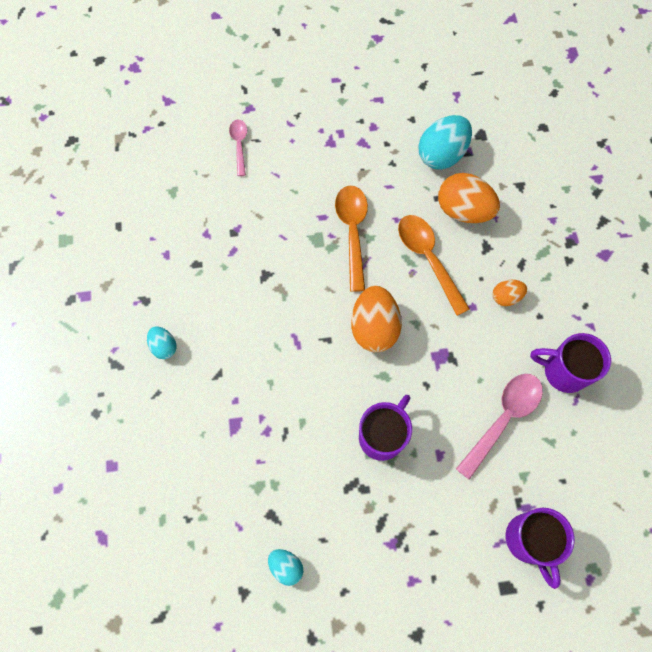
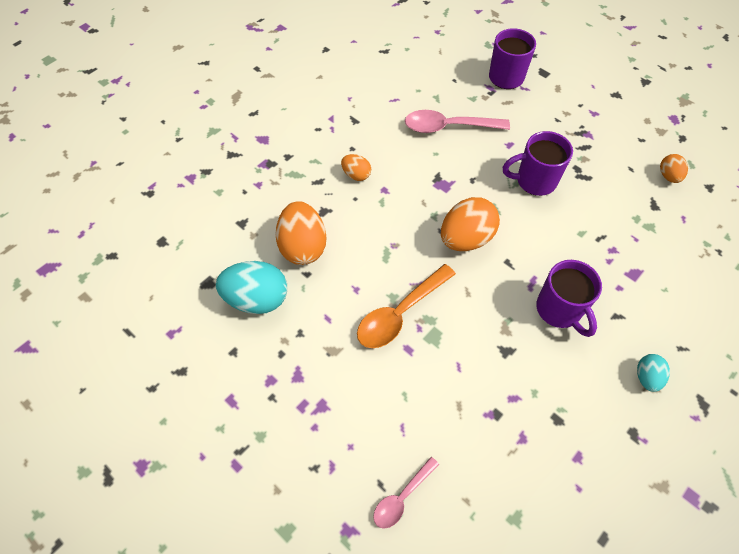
camera: 130 degrees left, 10 degrees down
(286, 566) = (668, 176): turquoise egg -> orange egg
(428, 259) = (372, 242): orange spoon -> none
(563, 371) = (381, 115): purple mug -> purple mug (559, 310)

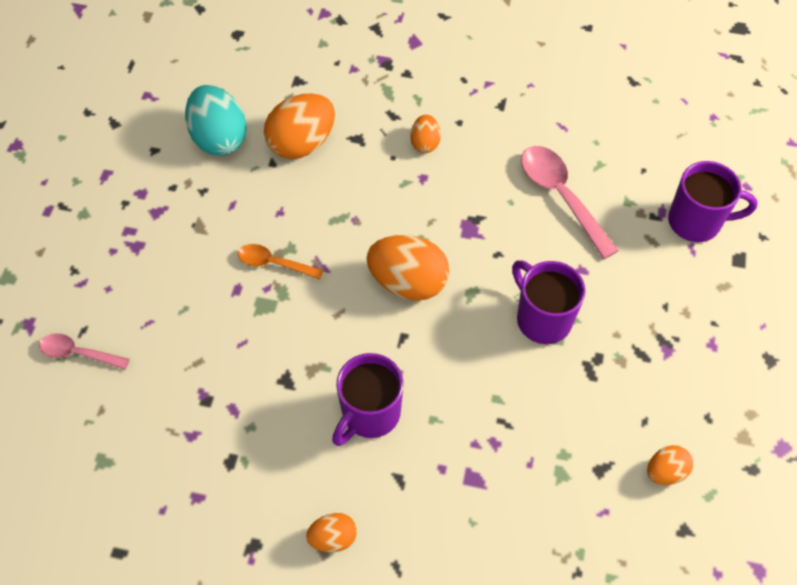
camera: 60 degrees right, 0 degrees up
(400, 313) = (274, 263): orange spoon -> orange spoon, size x0.59
(646, 377) = (333, 538): turquoise egg -> orange egg

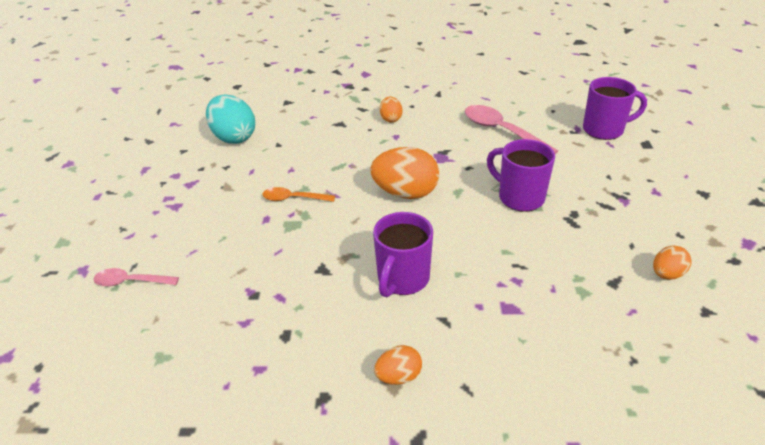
camera: 10 degrees left, 20 degrees down
(302, 143) = (298, 131): orange egg -> none

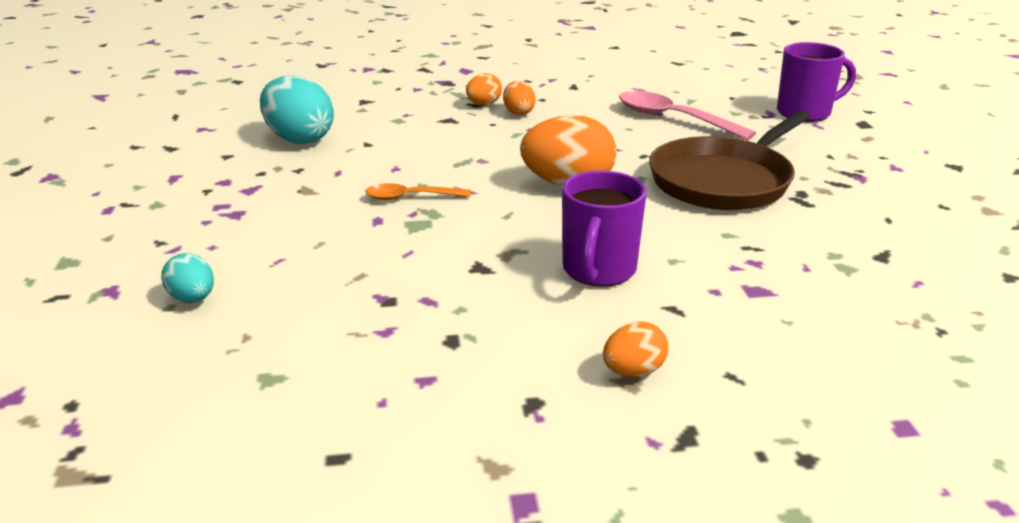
camera: 10 degrees left, 10 degrees down
(131, 282) = (193, 299): pink spoon -> turquoise egg
(519, 197) = (723, 181): purple mug -> brown pan
(667, 274) = (945, 244): orange egg -> orange egg (483, 104)

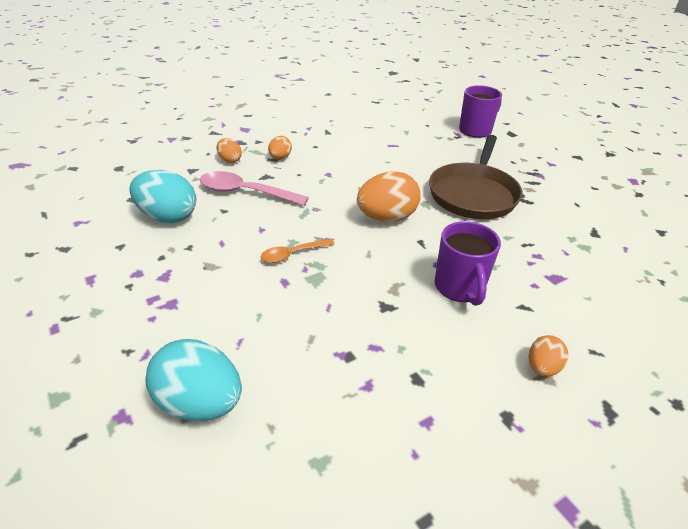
camera: 25 degrees left, 10 degrees up
(193, 299) = (200, 402): turquoise egg -> turquoise egg, size x1.89
(518, 112) = (309, 161): orange egg -> orange egg (230, 160)
(673, 119) = (408, 149): pink spoon -> pink spoon (245, 192)

